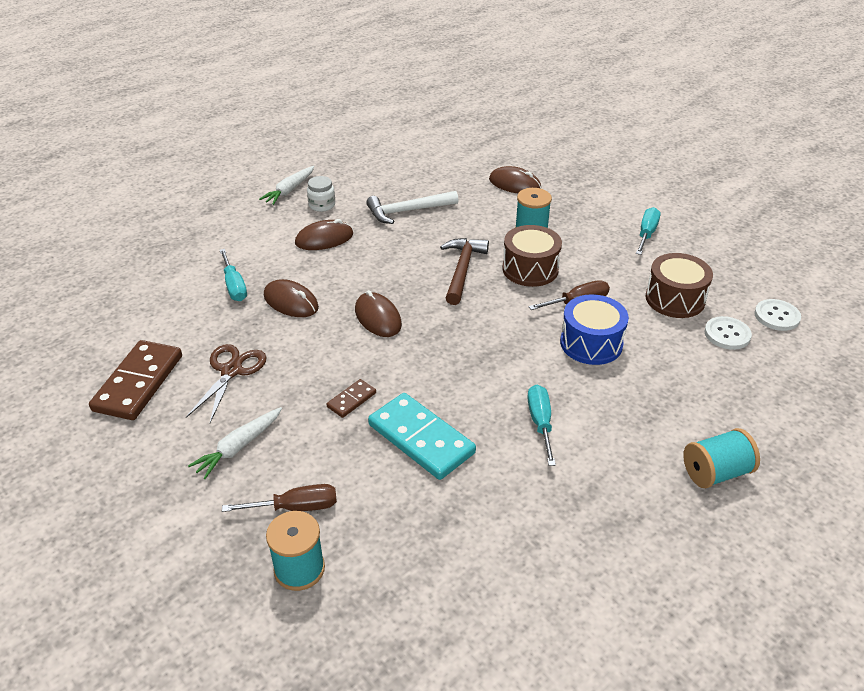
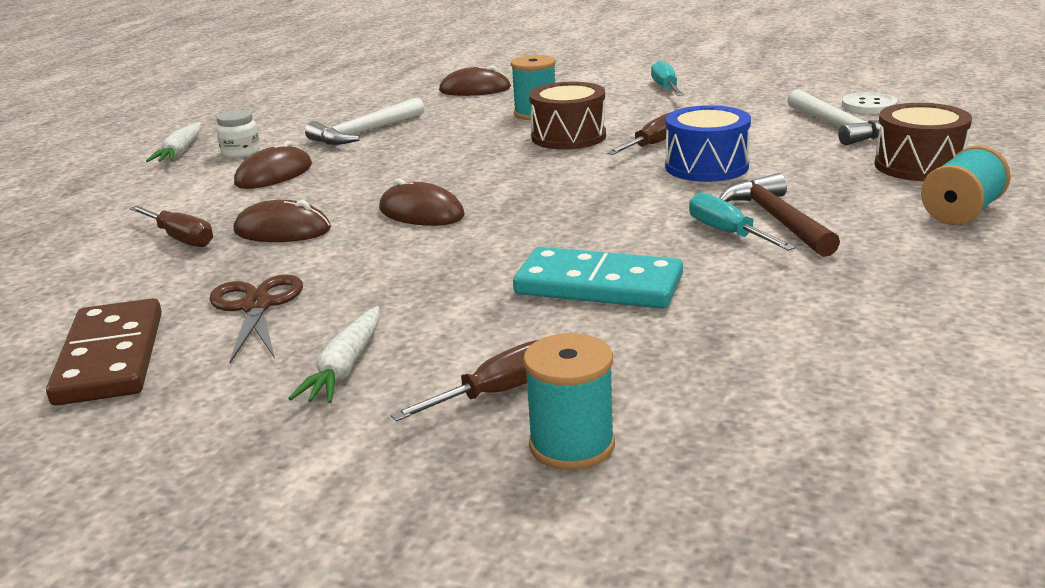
camera: 25 degrees left, 15 degrees down
(234, 286) = (180, 238): turquoise screwdriver -> brown screwdriver
(351, 400) = (465, 282): brown domino -> none
(462, 270) = (487, 155): brown hammer -> brown hammer (777, 220)
(675, 299) = (754, 119): brown drum -> brown drum (919, 166)
(727, 334) = (838, 127): white button -> white hammer

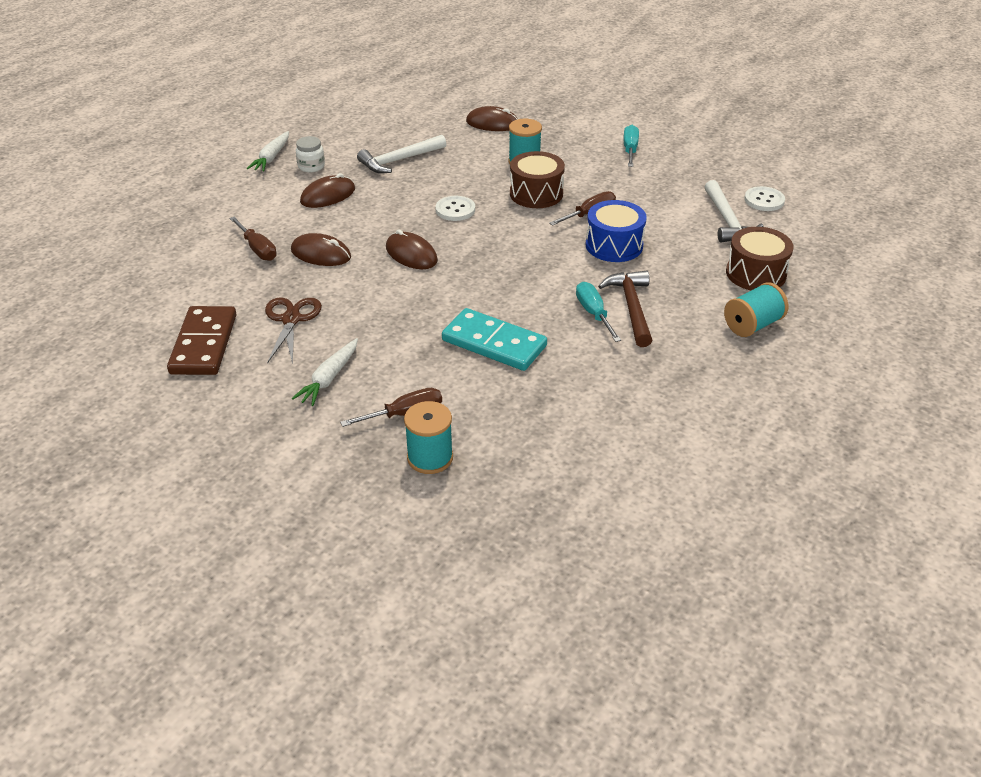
camera: 10 degrees right, 15 degrees up
(464, 164) = (455, 210): none -> white button

